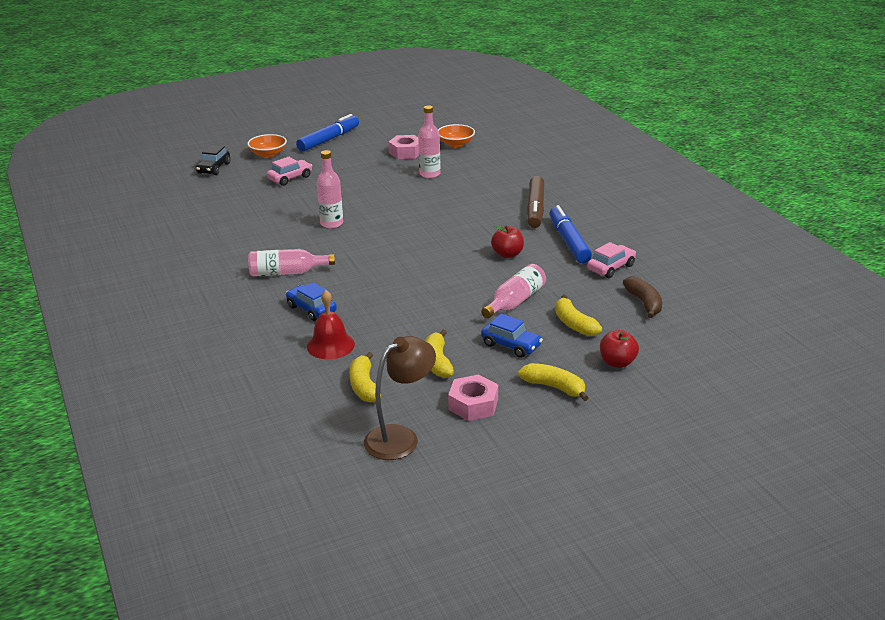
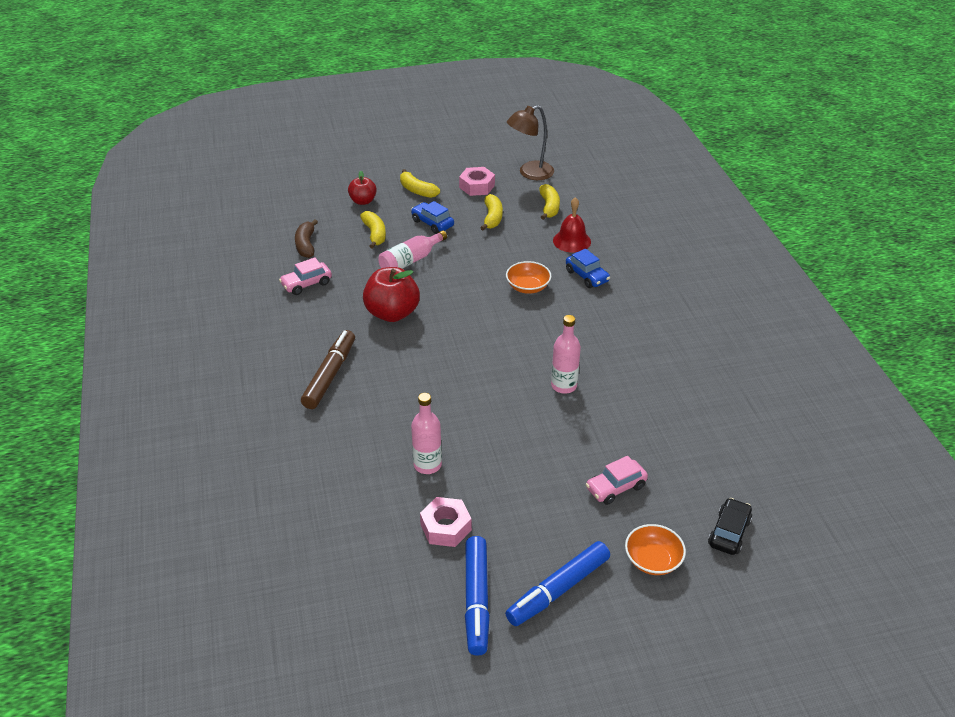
camera: 170 degrees left, 10 degrees up
(287, 272) = (611, 320): pink bottle -> none
(456, 144) = (366, 539): orange bowl -> orange bowl (528, 287)
(507, 254) = (392, 313): red apple -> red apple, size x1.72
(568, 241) = (324, 321): blue marker -> blue marker (476, 600)

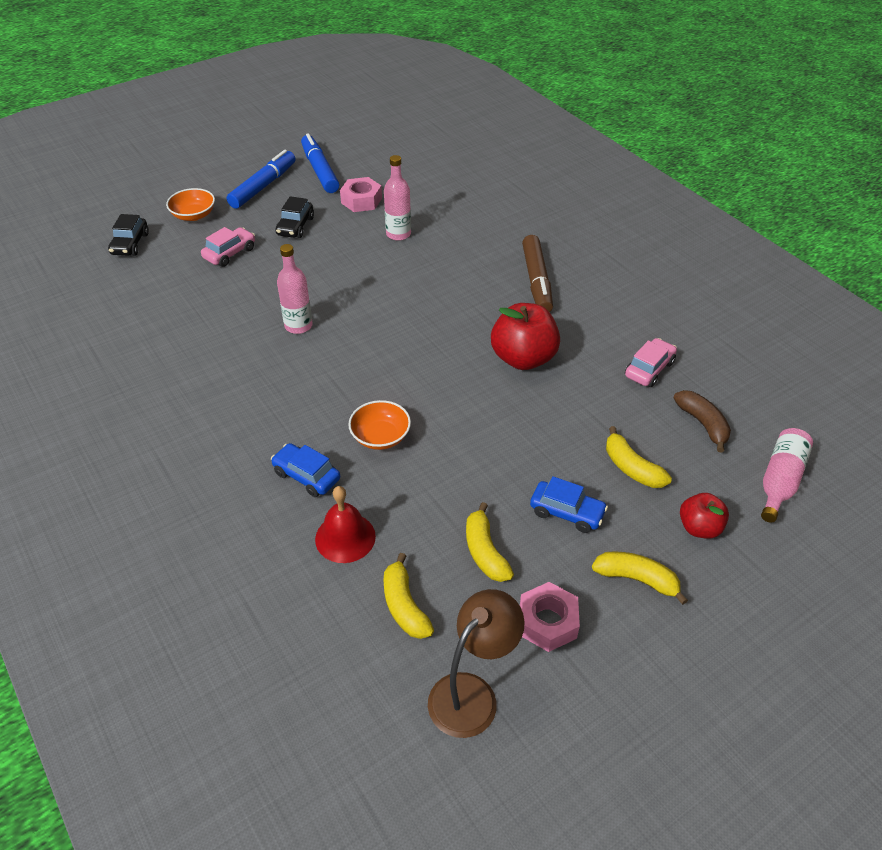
camera: 160 degrees right, 5 degrees up
(410, 260) = (552, 437): pink bottle -> pink bottle (780, 481)
(535, 507) = (295, 226): none -> black car

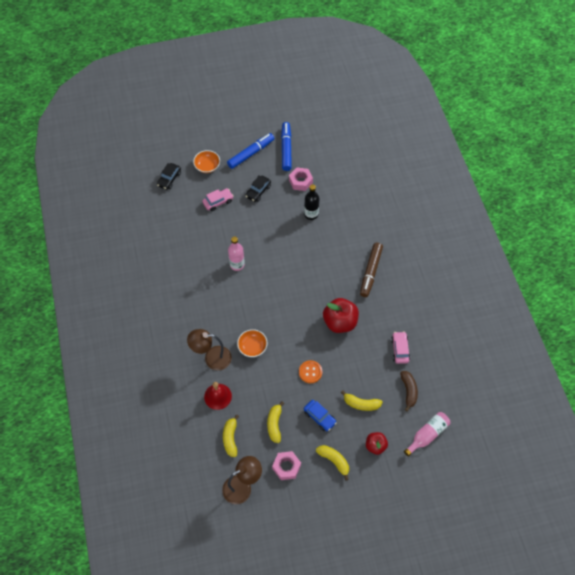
camera: 20 degrees right, 15 degrees up
(306, 476) = (212, 358): blue car -> brown lamp
(398, 234) = (311, 214): pink bottle -> black bottle
(510, 445) = (310, 372): none -> orange button
(631, 468) = (361, 404): yellow banana -> yellow banana turned 60 degrees counterclockwise
(649, 369) = (400, 349): pink car -> pink car turned 60 degrees counterclockwise

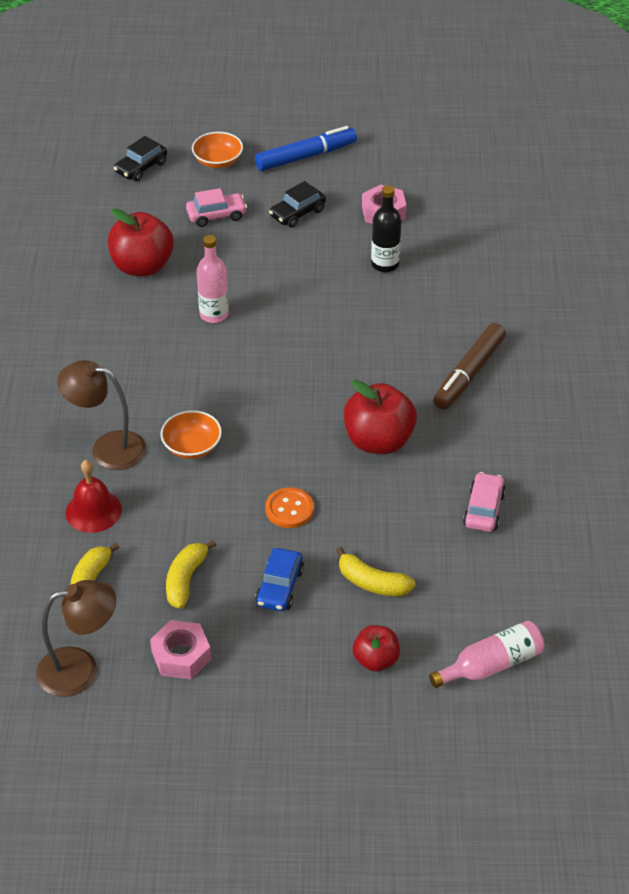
camera: 15 degrees right, 15 degrees down
(191, 243) = (142, 266): none -> red apple
(286, 149) = (374, 161): blue marker -> none
(319, 417) = (279, 587): blue car -> blue car turned 45 degrees clockwise
(334, 461) = (281, 667): yellow banana -> none
(408, 391) = (478, 582): brown banana -> none

